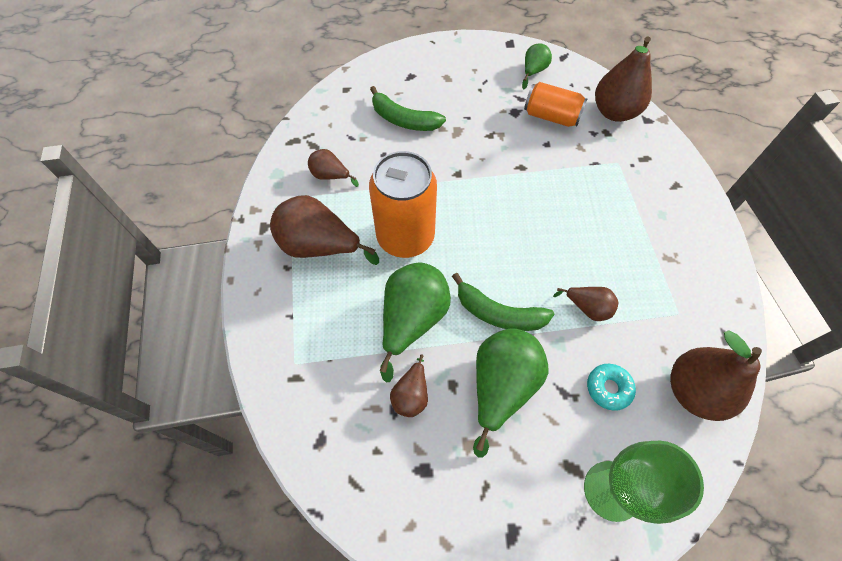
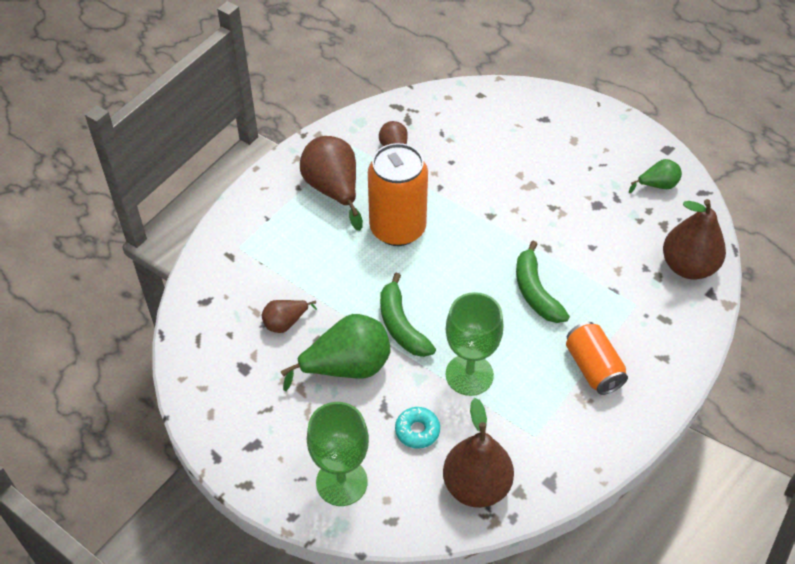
camera: 45 degrees right, 10 degrees down
(403, 120) = (497, 148): green banana -> green banana (535, 292)
(412, 320) = (338, 282): green pear -> none
(551, 116) = (624, 230): orange can -> orange can (593, 368)
(587, 308) = (469, 375): brown pear -> green goblet

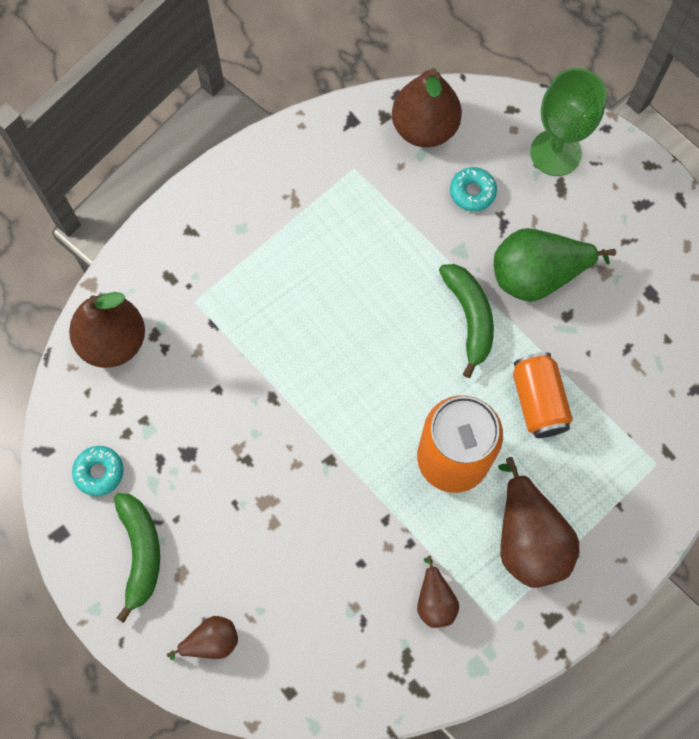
camera: 170 degrees left, 20 degrees up
(285, 323) = (602, 343): brown pear -> brown pear (211, 641)
(469, 375) = (405, 245): green goblet -> none
(535, 292) = (305, 337): green banana -> green banana (140, 552)
(593, 368) = (270, 231): orange can -> orange can (538, 401)
(657, 185) = (99, 472): green pear -> turquoise donut

